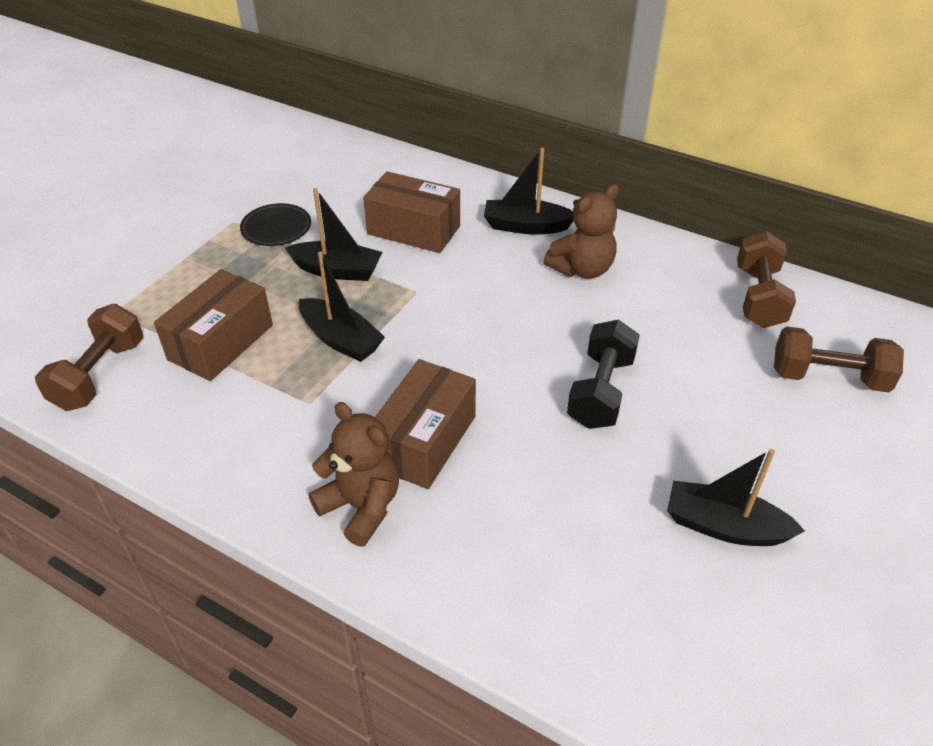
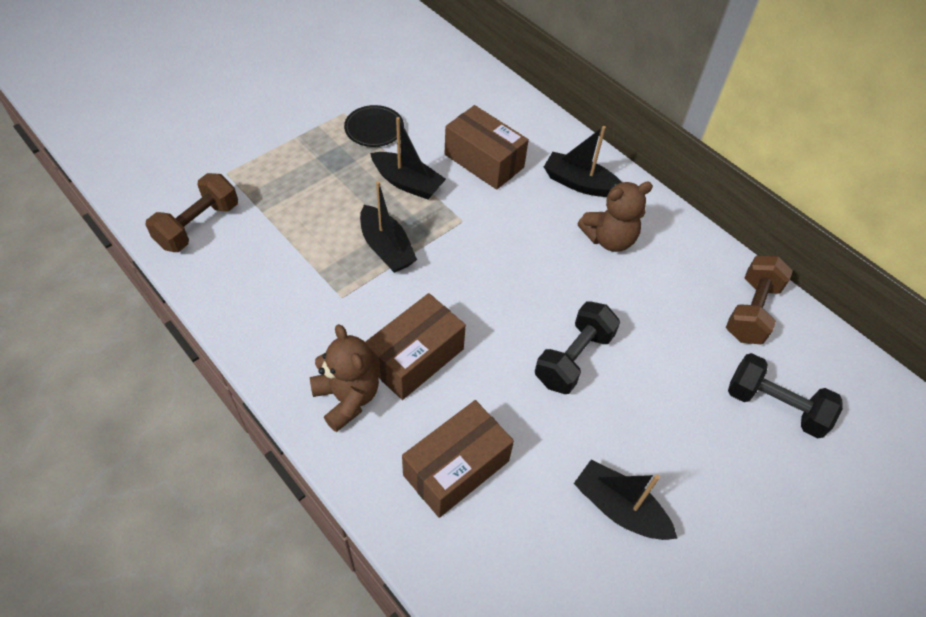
camera: 15 degrees right, 10 degrees up
(221, 342) = (295, 223): brown box -> brown box (456, 468)
(828, 377) = (774, 406): brown dumbbell -> black dumbbell

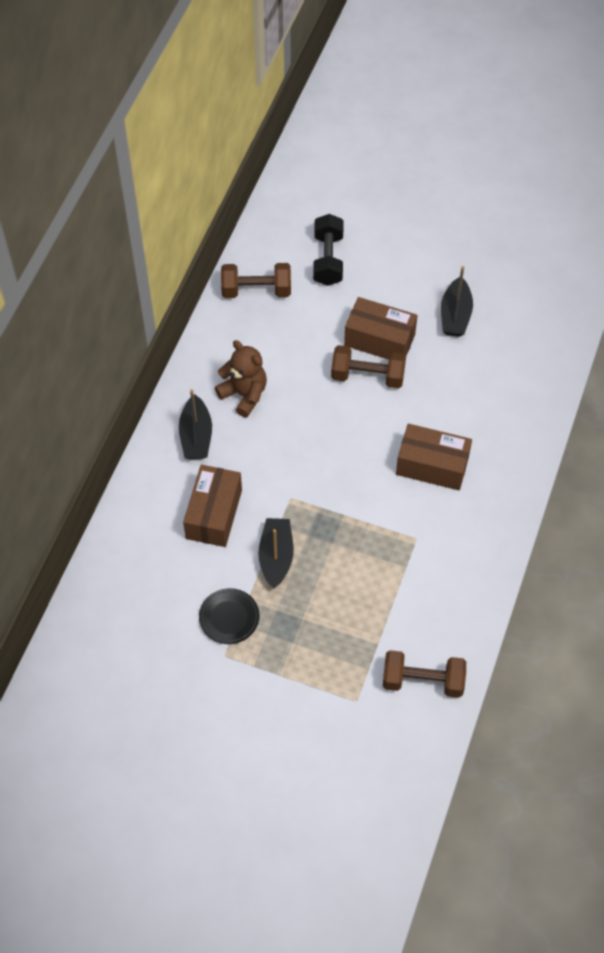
camera: 115 degrees left, 5 degrees up
(347, 398) = (489, 488): brown teddy bear -> none
(386, 248) = (352, 535): black boat -> none
(456, 468) = (491, 405): brown box -> brown box (379, 340)
(573, 358) = (367, 376): black dumbbell -> brown dumbbell

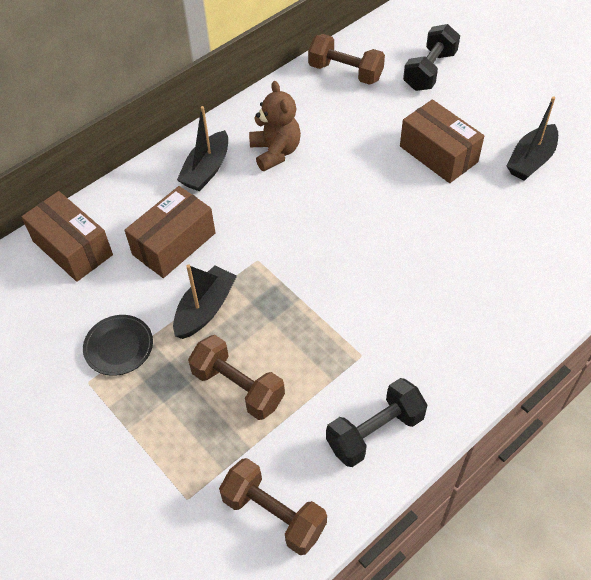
camera: 30 degrees right, 5 degrees down
(367, 376) = (406, 181): brown dumbbell -> brown dumbbell (238, 387)
(432, 466) = (423, 290): brown box -> brown box (72, 248)
(458, 590) = (375, 432): none -> black dumbbell

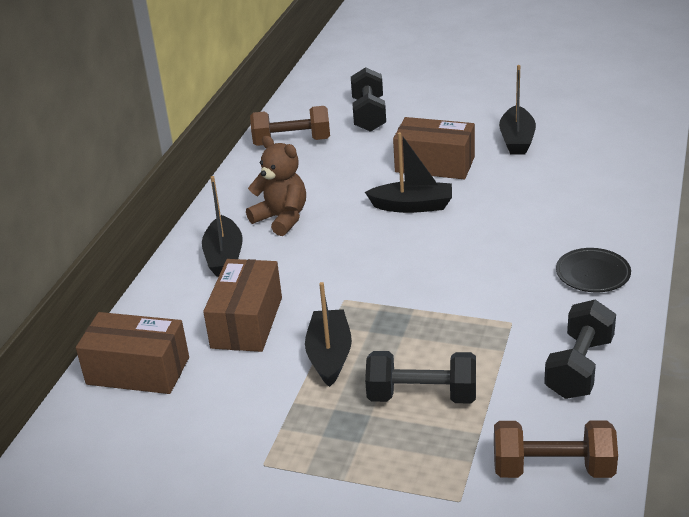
camera: 30 degrees left, 20 degrees down
(119, 347) = (269, 422): black plate -> black plate (592, 274)
(238, 387) = (422, 396): brown dumbbell -> black dumbbell
(384, 191) = (412, 206): none -> black boat

